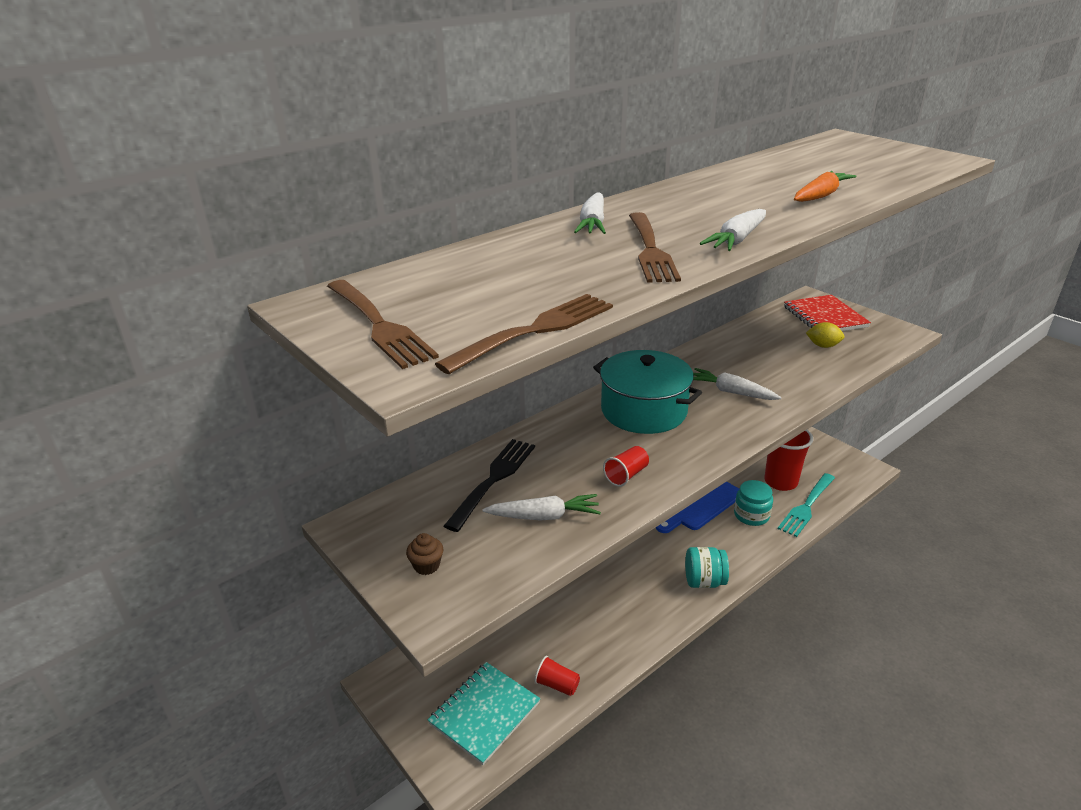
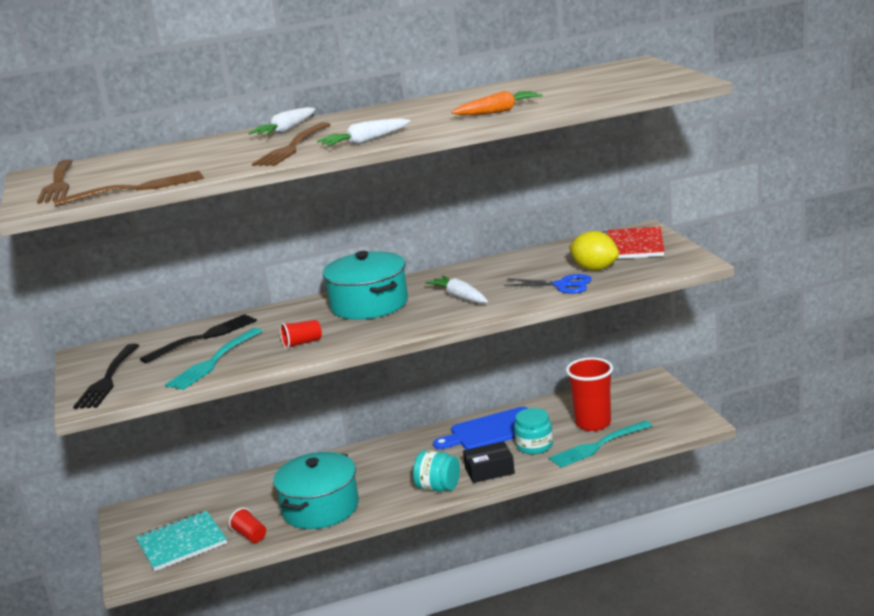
camera: 25 degrees right, 10 degrees down
(426, 566) = (108, 379): brown cupcake -> black fork
(544, 516) = (214, 361): white carrot -> turquoise fork
(605, 630) = (320, 508): none -> turquoise pot
(735, 551) = (489, 470): none -> black box
(816, 368) = (562, 285): none -> blue scissors
(823, 346) = (595, 269): yellow lemon -> yellow lemon, size x1.52

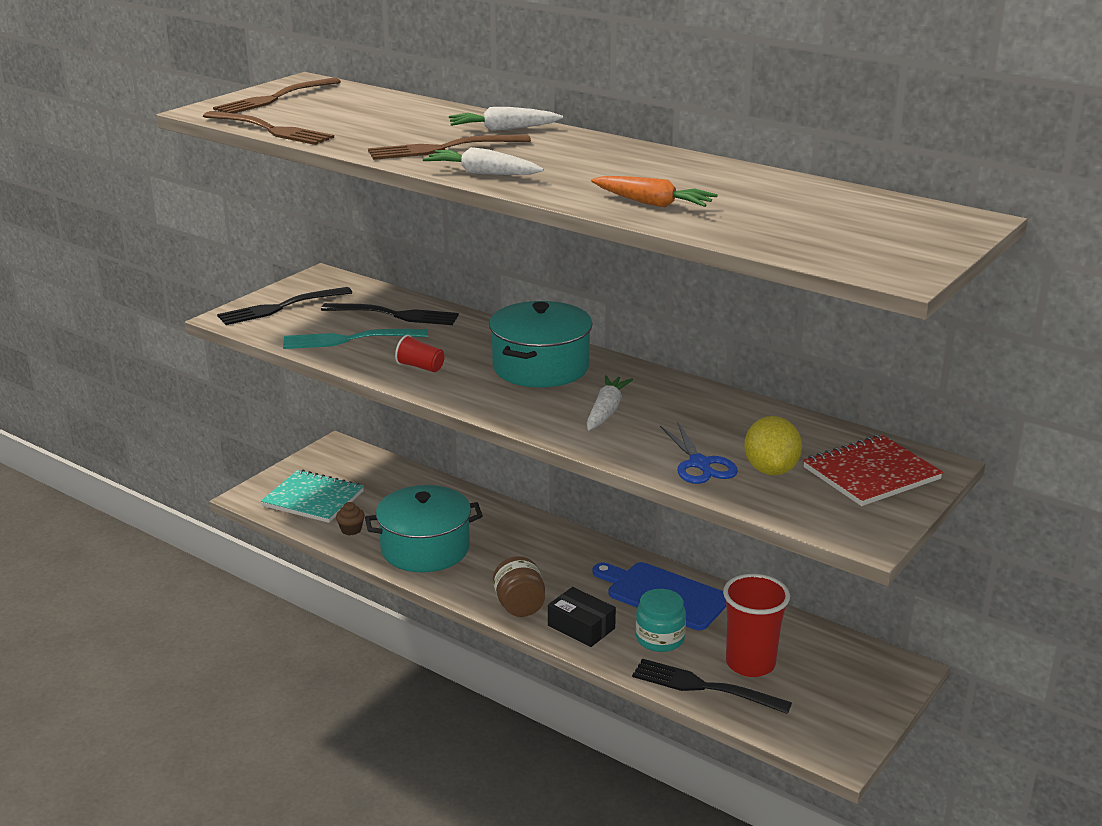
camera: 50 degrees right, 5 degrees up
(250, 535) = (351, 530): red cup -> brown cupcake
(438, 487) = (519, 606): turquoise jar -> brown jar
(598, 445) = (705, 687): turquoise fork -> black fork

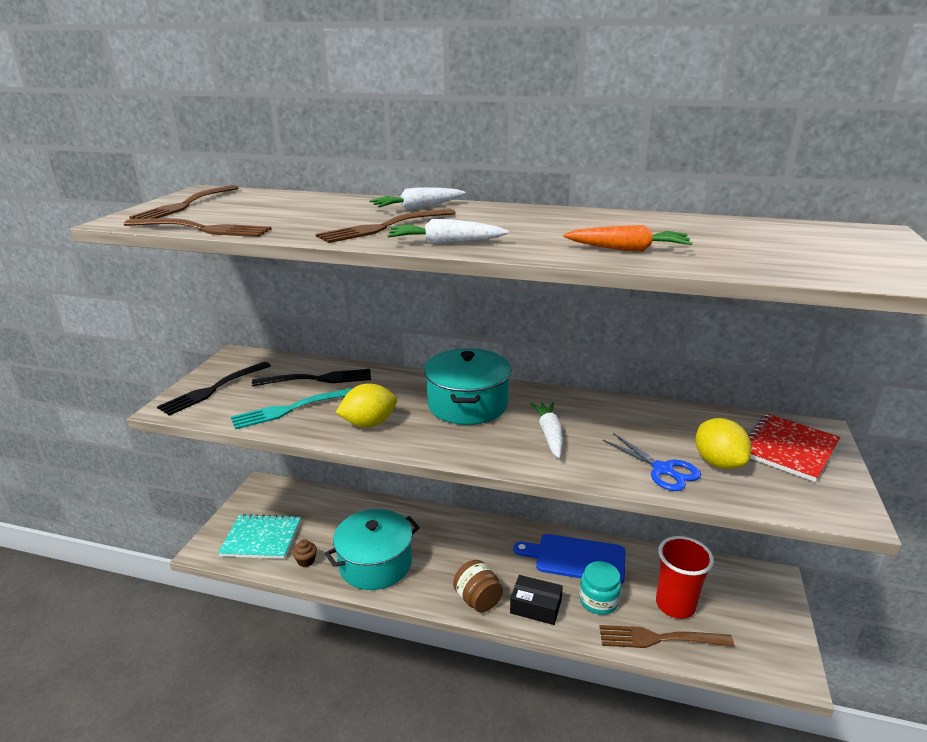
camera: 20 degrees left, 0 degrees up
(420, 367) = (369, 423): red cup -> yellow lemon
(705, 687) = (660, 638): black fork -> brown fork

